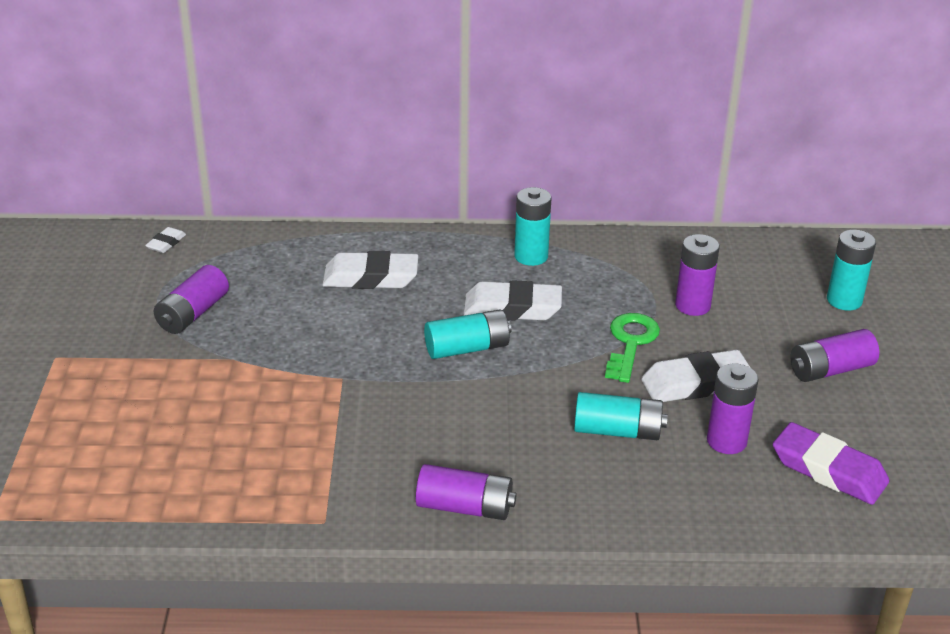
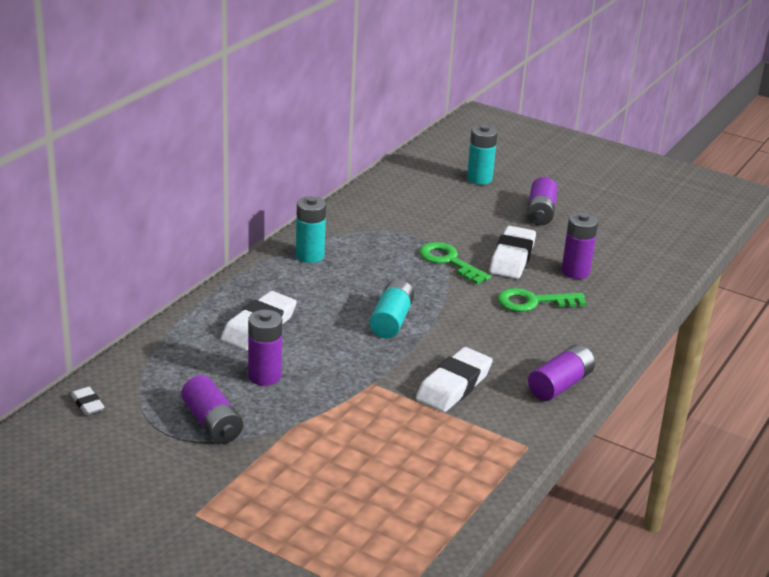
camera: 60 degrees left, 5 degrees down
(512, 308) = (363, 286): white eraser -> white eraser (453, 386)
(617, 431) = (533, 302): turquoise battery -> green key
(692, 305) = (432, 225): purple battery -> purple battery (264, 376)
(828, 470) = (628, 253): purple eraser -> none

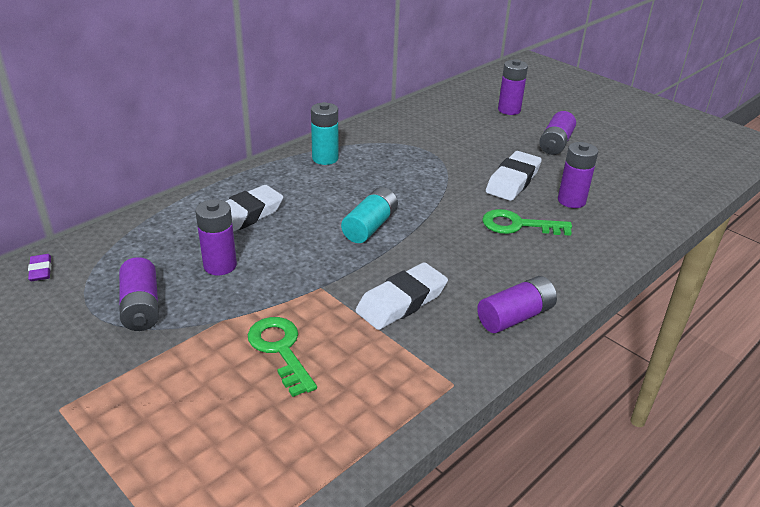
camera: 15 degrees right, 5 degrees up
(87, 404) = (41, 270): white eraser -> purple eraser
(449, 261) = (450, 177): green key -> green key (280, 350)
(479, 179) = (509, 110): turquoise battery -> purple battery

